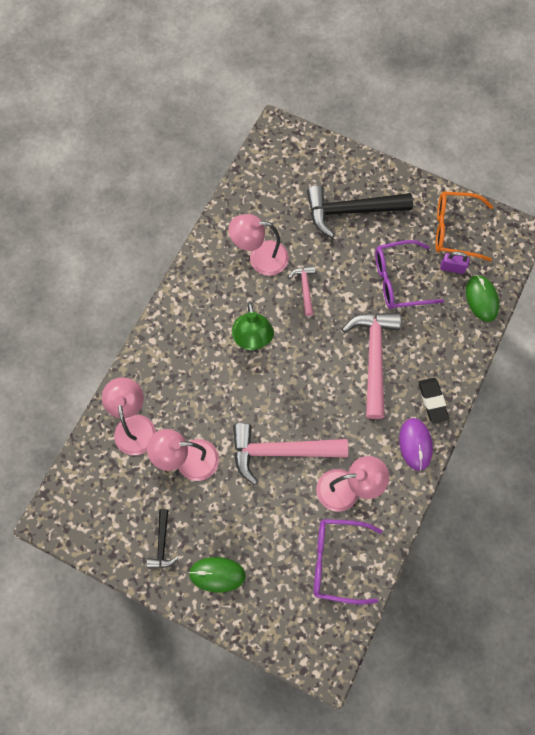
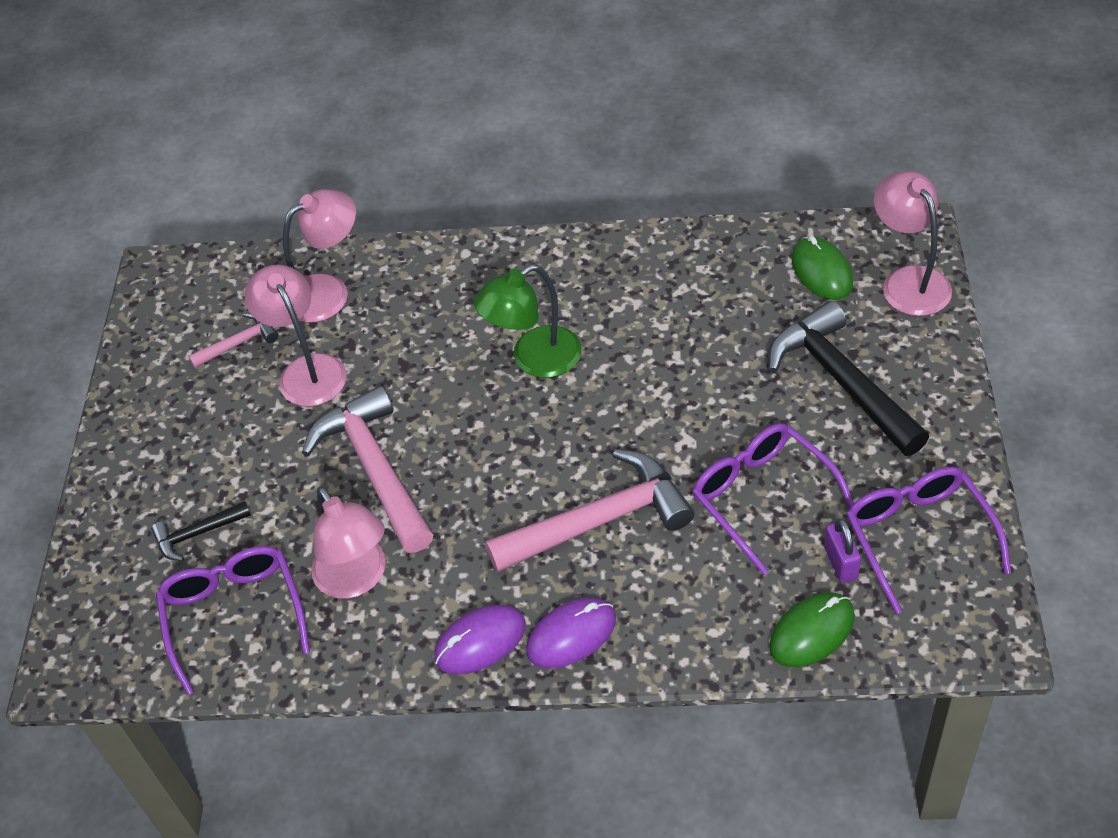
camera: 70 degrees right, 20 degrees down
(162, 543) = (173, 396): black hammer -> black hammer (197, 534)
(217, 574) = (153, 477): green mouse -> green mouse (821, 271)
(260, 258) = (676, 308): pink lamp -> pink lamp (908, 281)
(305, 288) = (662, 383): pink hammer -> pink hammer (239, 343)
(432, 401) = (571, 635): black eraser -> purple mouse
(454, 230) = (918, 537): orange glasses -> purple glasses

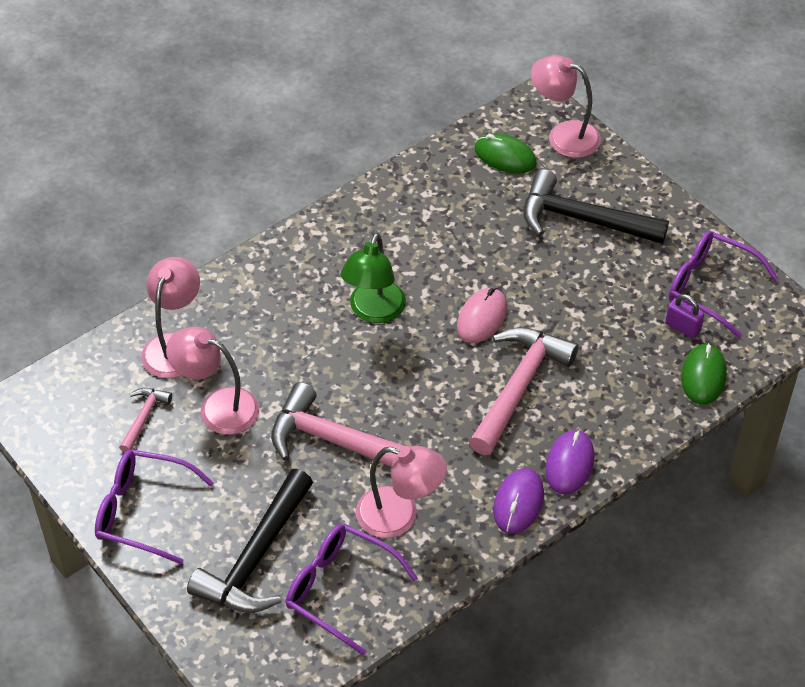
camera: 45 degrees left, 0 degrees up
(197, 534) = (256, 557): black hammer -> black hammer, size x2.05
(633, 426) = (482, 318): none -> pink mouse
(762, 497) = (602, 316): purple glasses -> purple glasses (143, 511)

